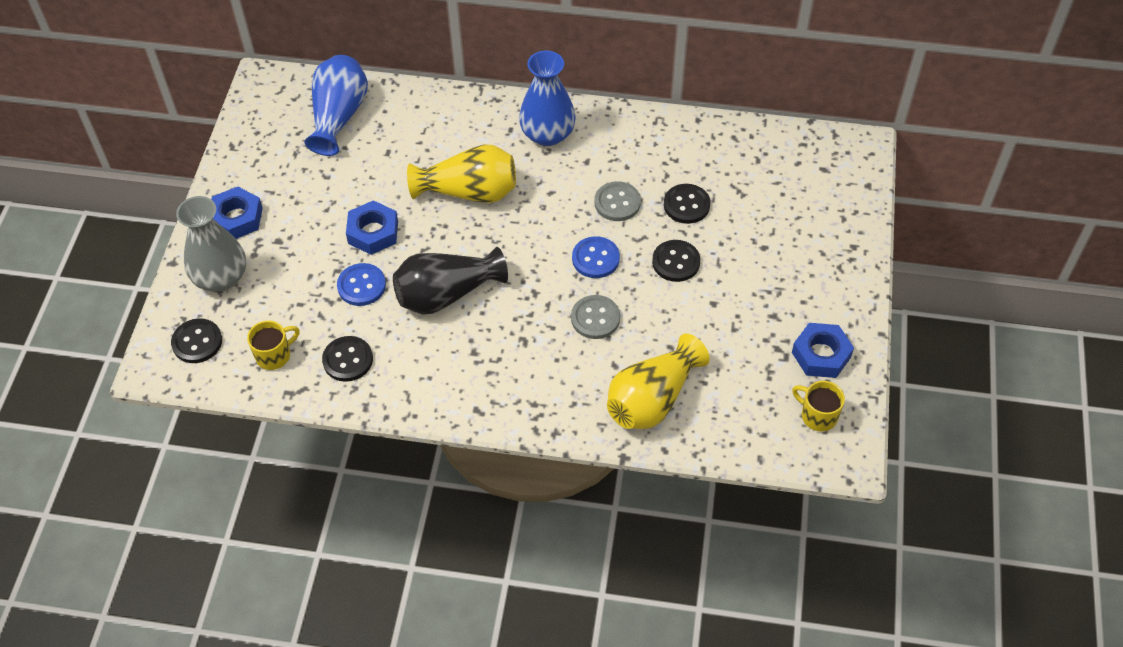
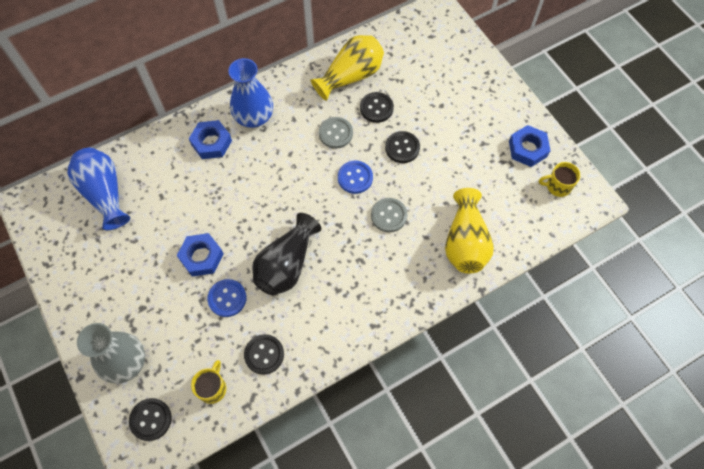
camera: 40 degrees left, 10 degrees up
(236, 218) = (97, 313): blue nut -> blue nut (211, 143)
(469, 192) = (239, 187): yellow vase -> yellow vase (351, 76)

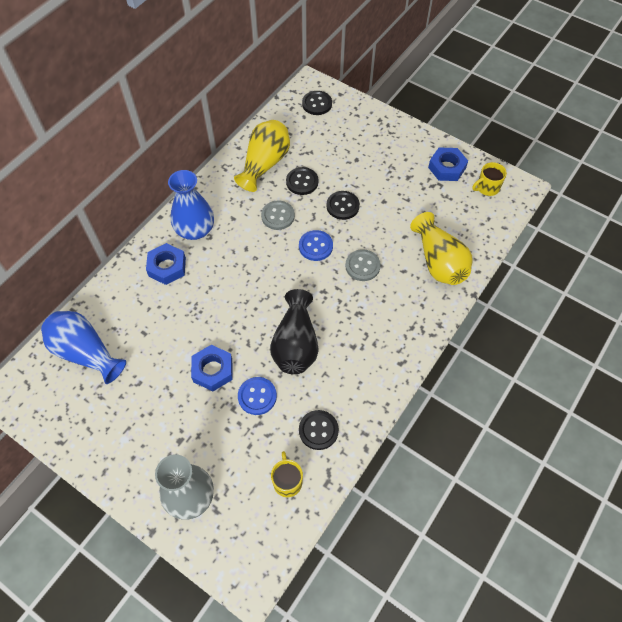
camera: 25 degrees left, 5 degrees down
(150, 419) = (244, 537): black button -> black button (317, 104)

